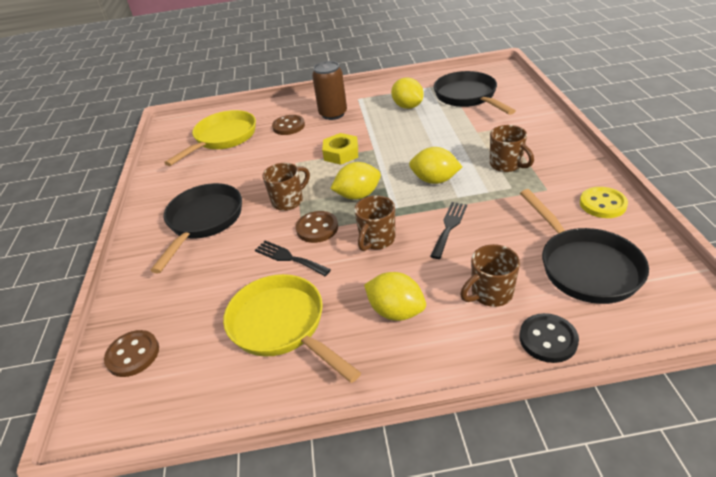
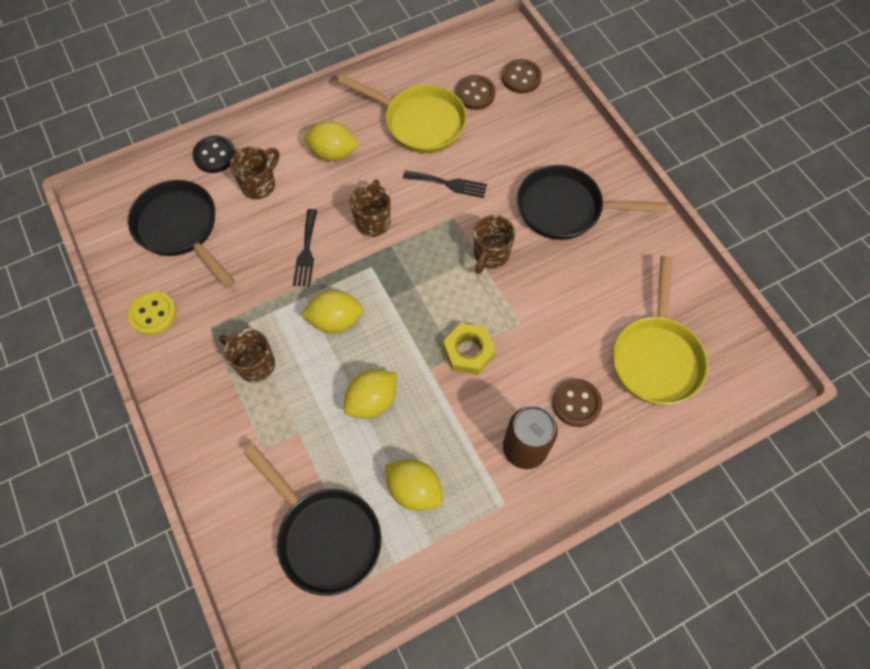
camera: 155 degrees right, 25 degrees up
(203, 221) = (566, 209): black pan -> black pan turned 105 degrees clockwise
(317, 228) = (439, 224): brown button -> brown button (475, 94)
(358, 195) = (416, 279): yellow lemon -> yellow lemon (372, 401)

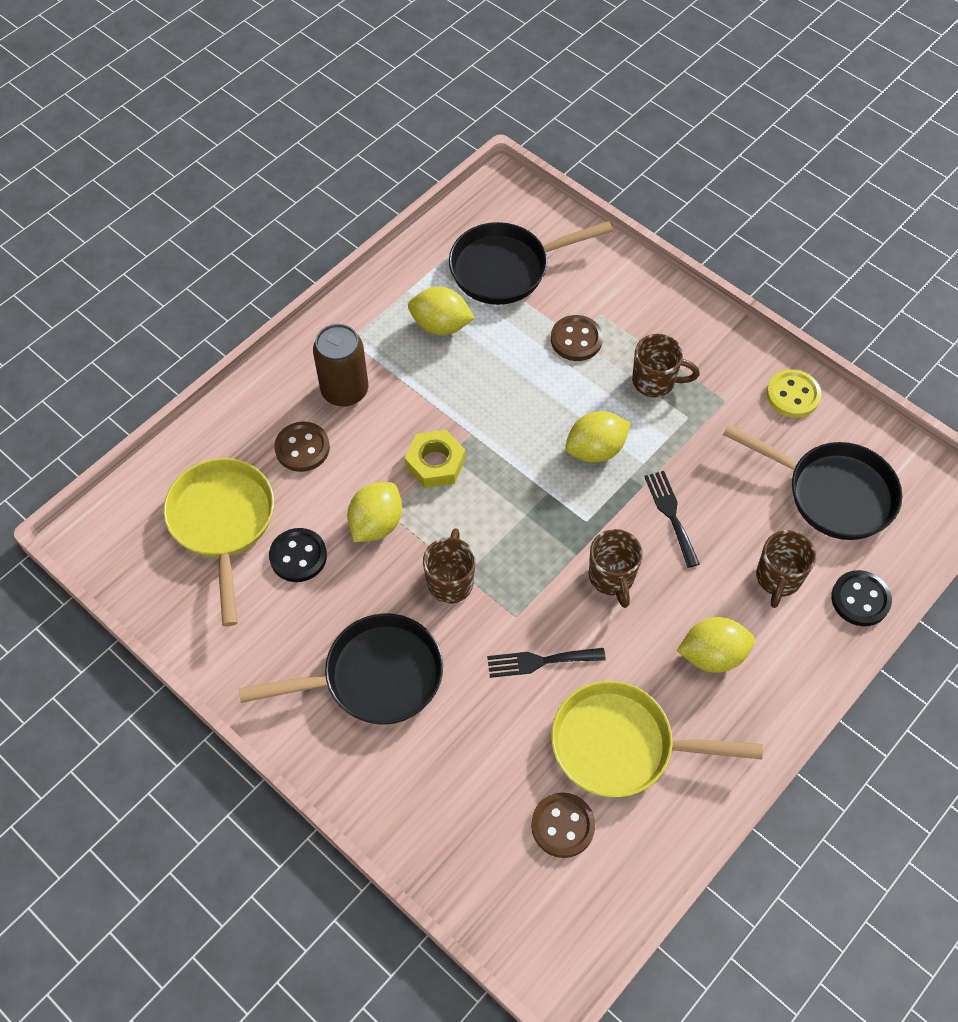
camera: 160 degrees right, 5 degrees down
(324, 535) = (506, 268): black pan -> black pan turned 45 degrees counterclockwise
(372, 401) = (516, 385): yellow lemon -> yellow lemon (376, 524)
(521, 78) = (504, 883): brown button -> brown button (576, 340)
(600, 310) = (298, 556): none -> black button

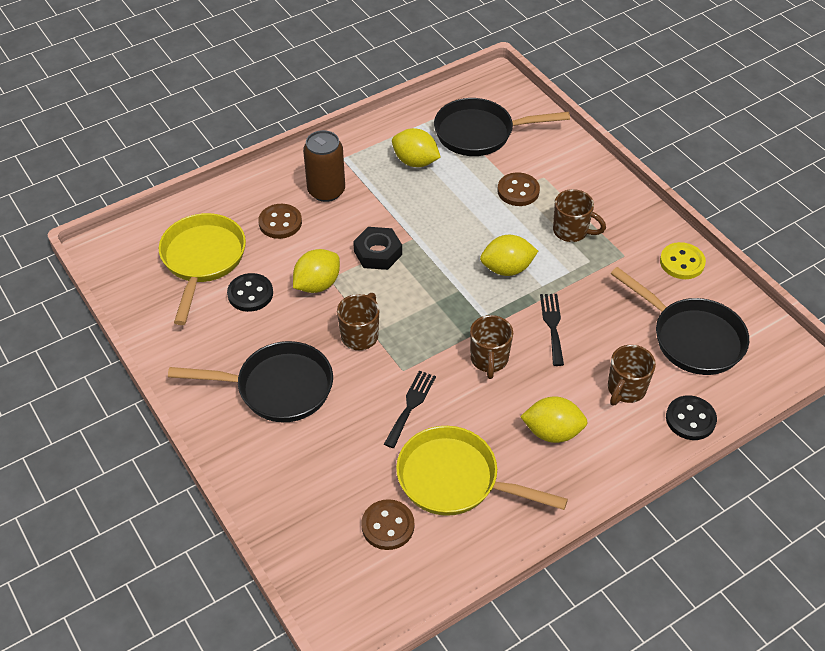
camera: 15 degrees right, 10 degrees down
(435, 463) = (378, 253): yellow nut -> black nut
(540, 661) = (411, 406): black fork -> black fork turned 105 degrees clockwise

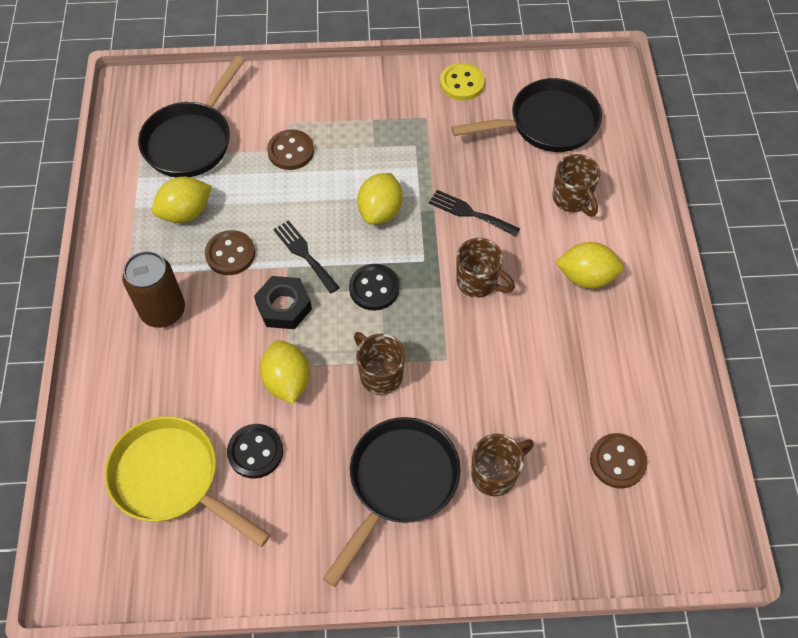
camera: 60 degrees left, 10 degrees up
(280, 223) = (175, 376): brown button -> brown button (230, 254)
(411, 406) = (492, 373): black fork -> black fork (304, 254)
(455, 480) = (596, 379): yellow pan -> none
(552, 432) = (586, 277): yellow lemon -> yellow lemon turned 60 degrees clockwise
(571, 231) = (370, 139): brown mug -> brown mug (495, 474)
(690, 419) = (628, 173): black button -> black button (374, 288)

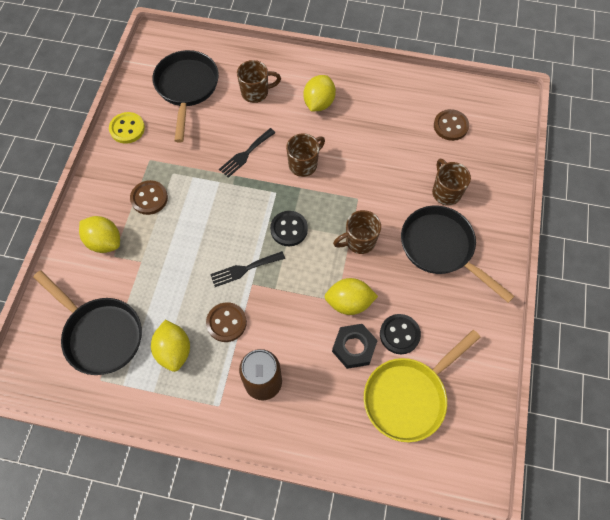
camera: 75 degrees left, 5 degrees up
(284, 306) = (286, 292): black nut -> black nut (354, 347)
(291, 151) = (143, 259): brown button -> brown button (149, 198)
(380, 211) = (224, 210): yellow lemon -> yellow lemon (104, 242)

